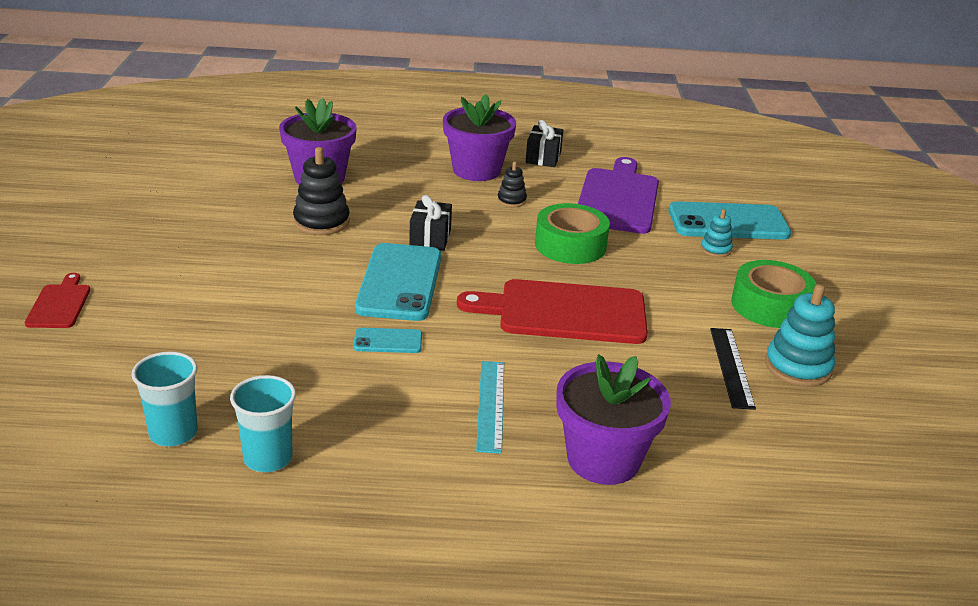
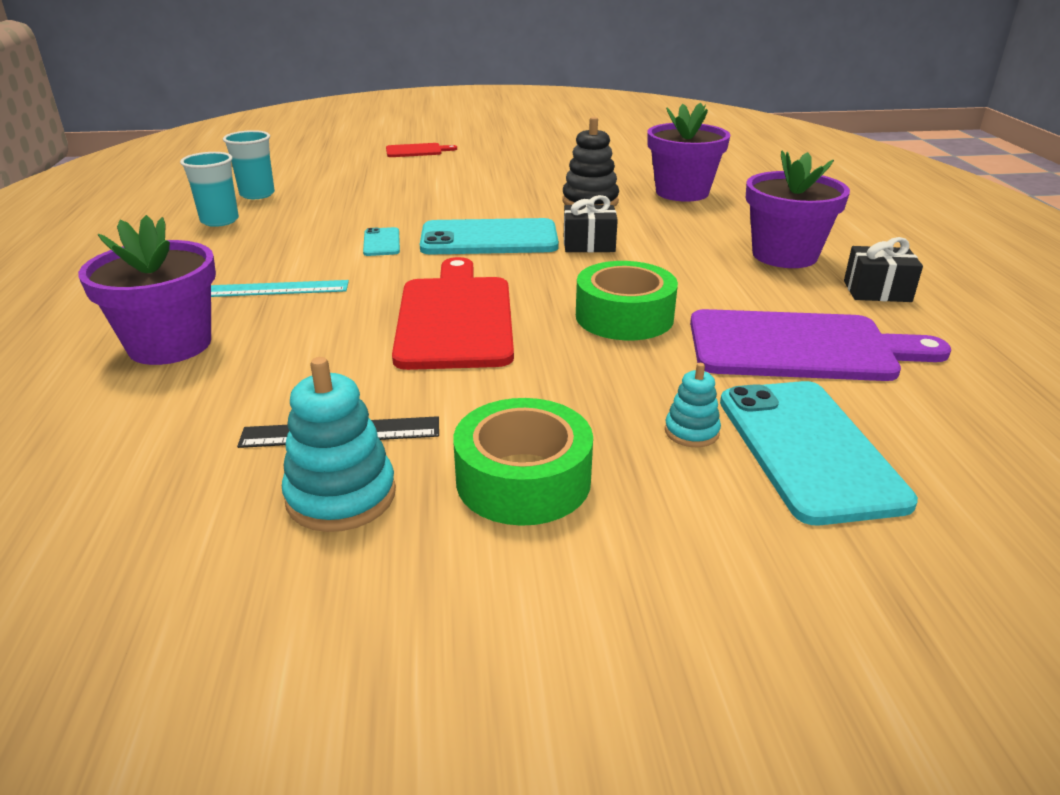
camera: 85 degrees right, 0 degrees up
(511, 200) = (719, 278): black stacking toy -> none

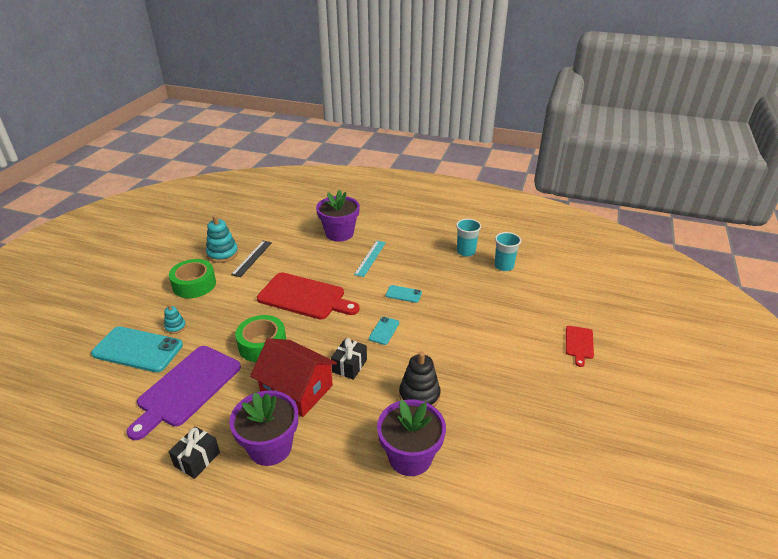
camera: 115 degrees right, 5 degrees up
(489, 239) = (384, 331): turquoise phone -> turquoise phone, size x0.47
(677, 265) = (297, 390): none -> red house

